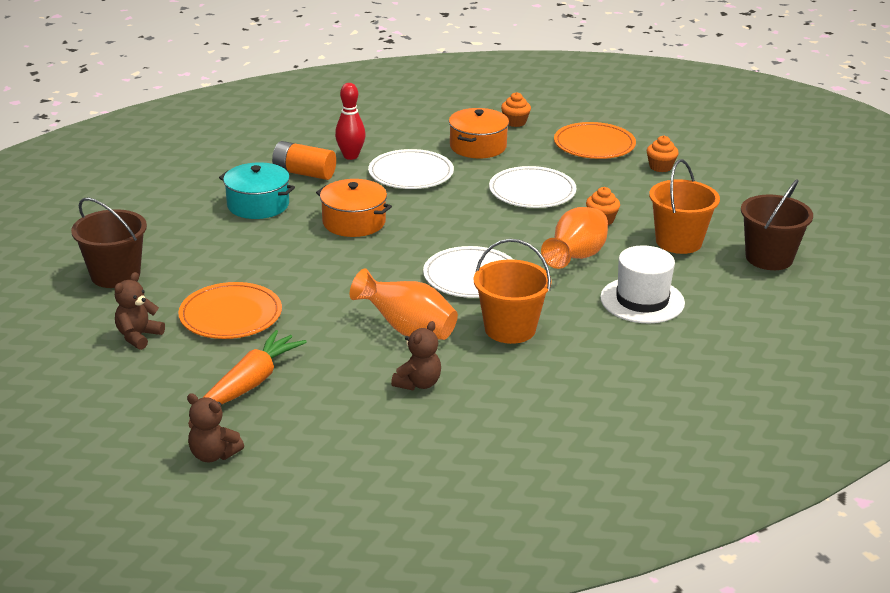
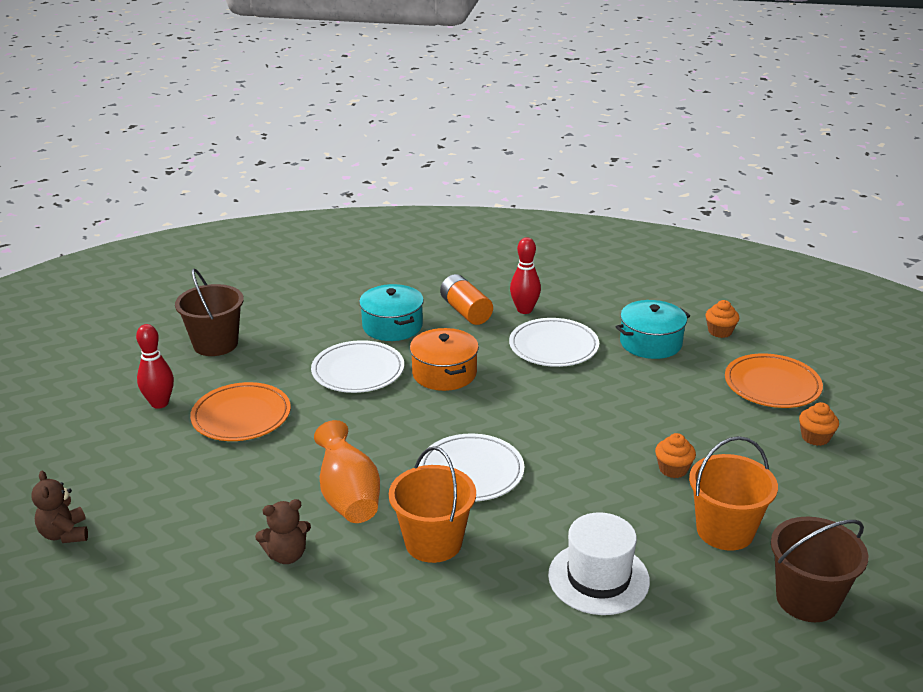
camera: 40 degrees right, 0 degrees up
(138, 336) = (159, 403): brown teddy bear -> red bowling pin
(251, 382) = (174, 484): orange carrot -> none
(478, 146) = (650, 343): orange pot -> turquoise pot
(532, 191) = (642, 409): white plate -> white plate (358, 371)
(576, 258) = (593, 498): orange vase -> none

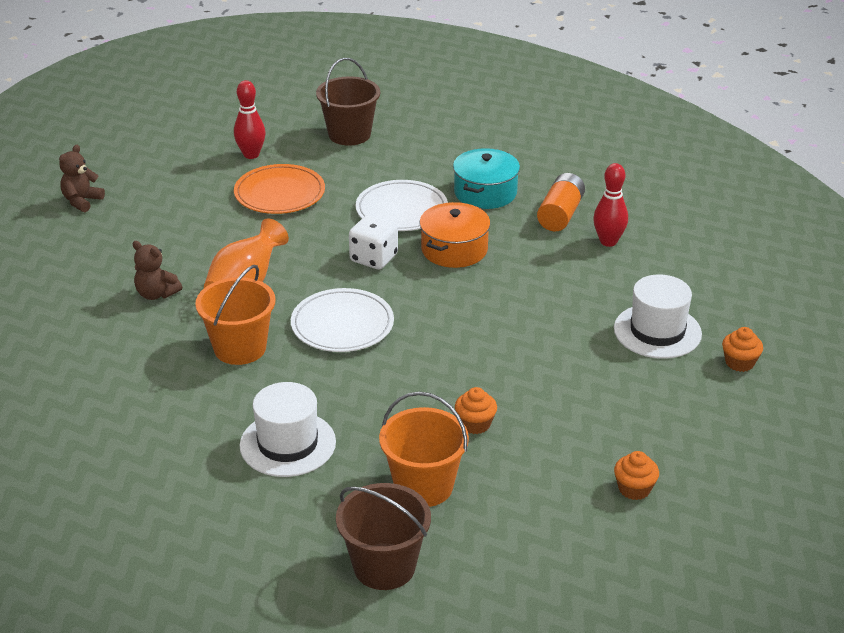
camera: 50 degrees right, 5 degrees up
(403, 414) = (374, 258): none -> white dice
(553, 346) = (572, 283): white plate -> none
(650, 343) = (657, 331): turquoise pot -> white hat
(772, 385) = (689, 430): orange plate -> none

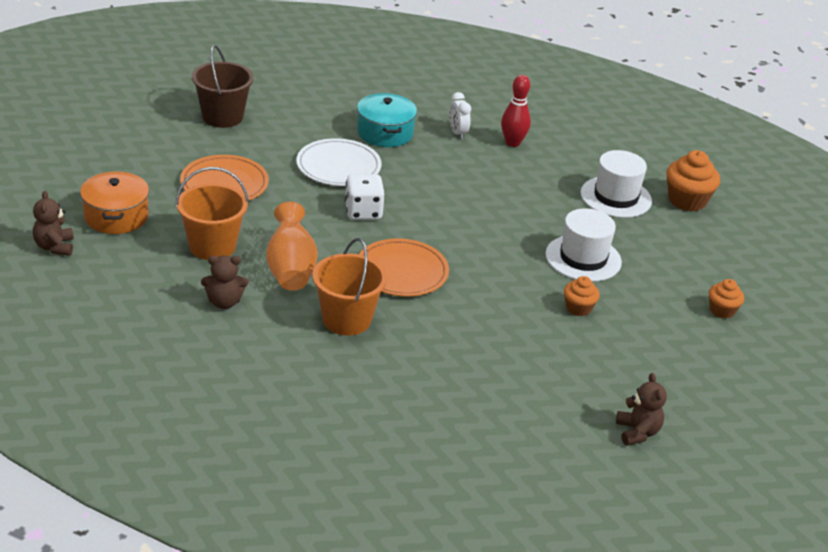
camera: 40 degrees left, 0 degrees up
(251, 155) = (159, 158): red bowling pin -> none
(287, 444) = (470, 377): white hat -> white hat (583, 258)
(342, 324) = (401, 272): white plate -> orange plate
(384, 566) = (637, 432): brown bucket -> brown teddy bear
(423, 486) = (597, 366): orange bucket -> orange bucket (212, 246)
(454, 249) = (414, 184): orange pot -> orange pot (116, 216)
(560, 214) = (457, 133): orange battery -> white clock
(739, 363) = (687, 200): orange cupcake -> orange cupcake, size x1.67

